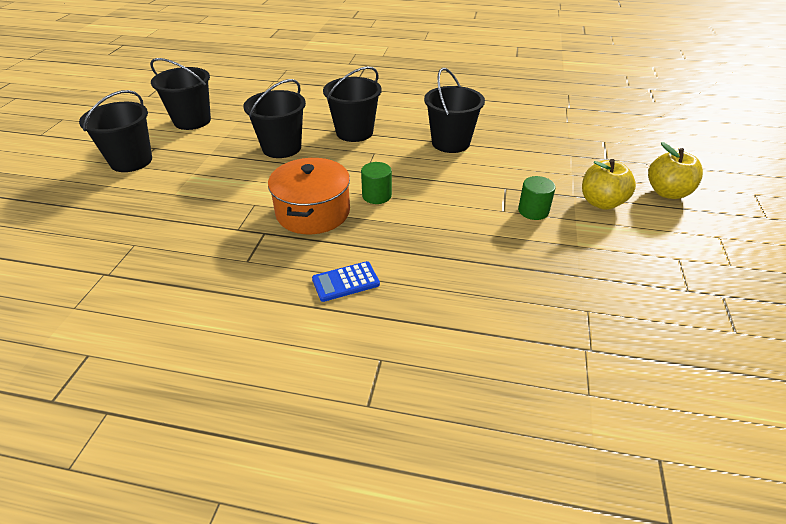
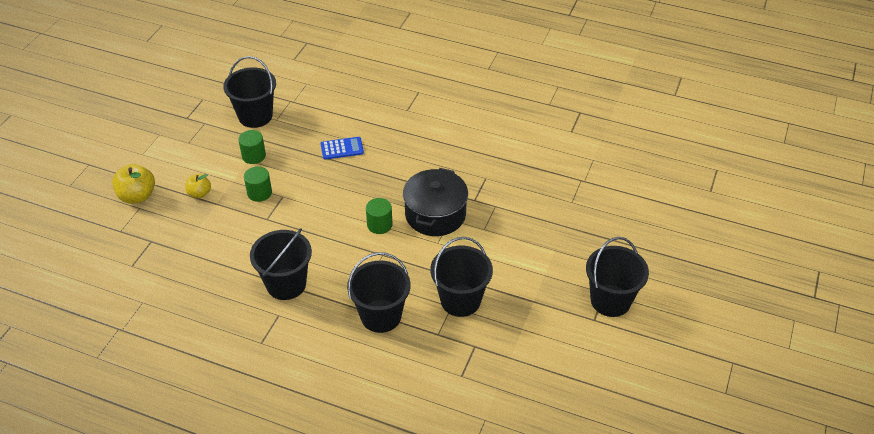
camera: 170 degrees left, 5 degrees up
(192, 121) = (565, 365): black bucket -> black bucket (255, 116)
(313, 212) = (435, 214): orange pot -> black pot
(345, 282) = (419, 154): blue calculator -> blue calculator (342, 148)
(575, 252) = (253, 156): none -> green cylinder
(601, 202) = (199, 193): yellow apple -> yellow apple, size x0.62

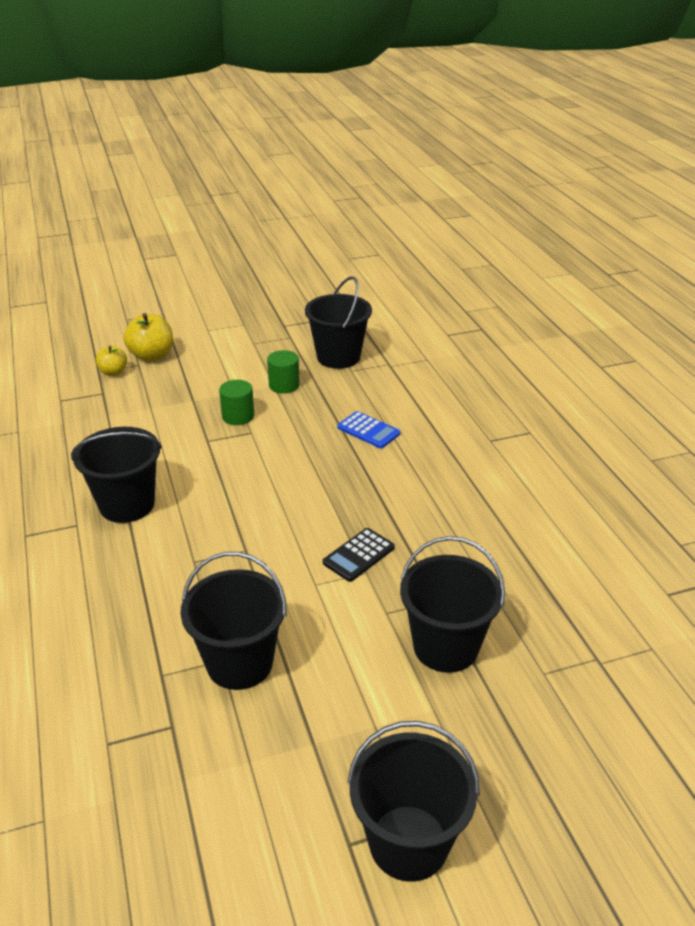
camera: 50 degrees right, 10 degrees down
(199, 193) = (195, 384): yellow apple -> yellow apple (113, 372)
(379, 225) = (289, 521): green cylinder -> none
(381, 316) = (146, 604): black bucket -> black bucket (445, 646)
(435, 214) = (359, 555): black pot -> black calculator

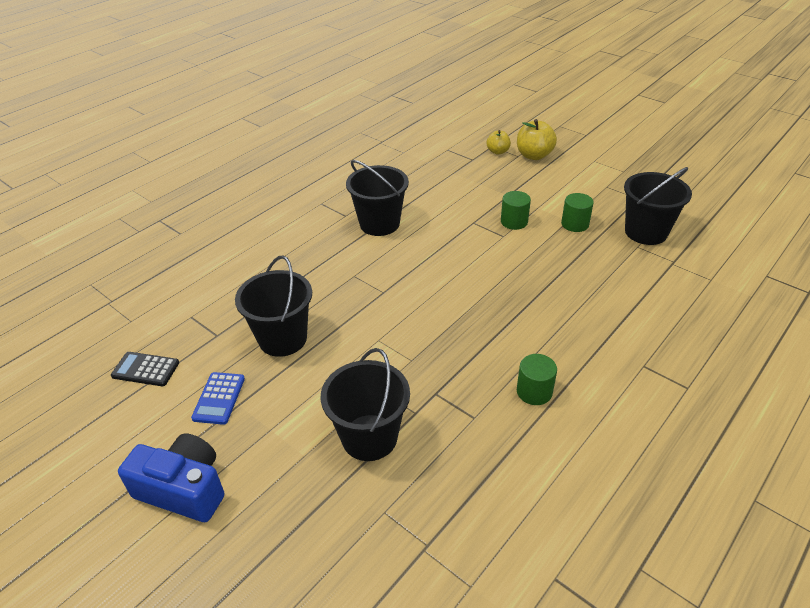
camera: 60 degrees right, 5 degrees up
(359, 555) = (425, 348): black calculator -> black calculator (145, 369)
(368, 430) = (572, 290): blue calculator -> blue calculator (219, 398)
(408, 842) = (183, 489): black bucket -> blue camera
(471, 512) = (534, 391): none -> green cylinder

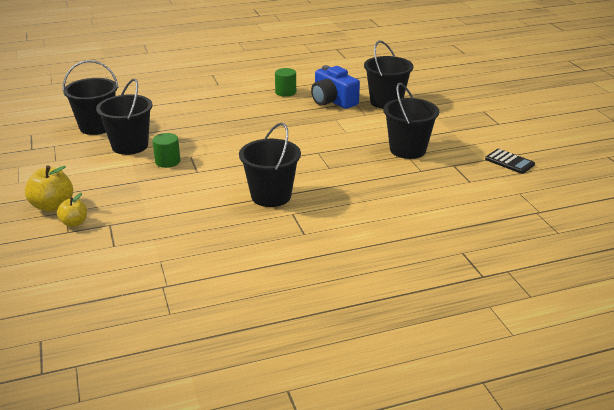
camera: 150 degrees left, 10 degrees down
(183, 489) = (493, 112): blue camera -> blue camera (333, 101)
(219, 398) = (463, 136): blue calculator -> none
(575, 224) = (130, 146): green cylinder -> black bucket

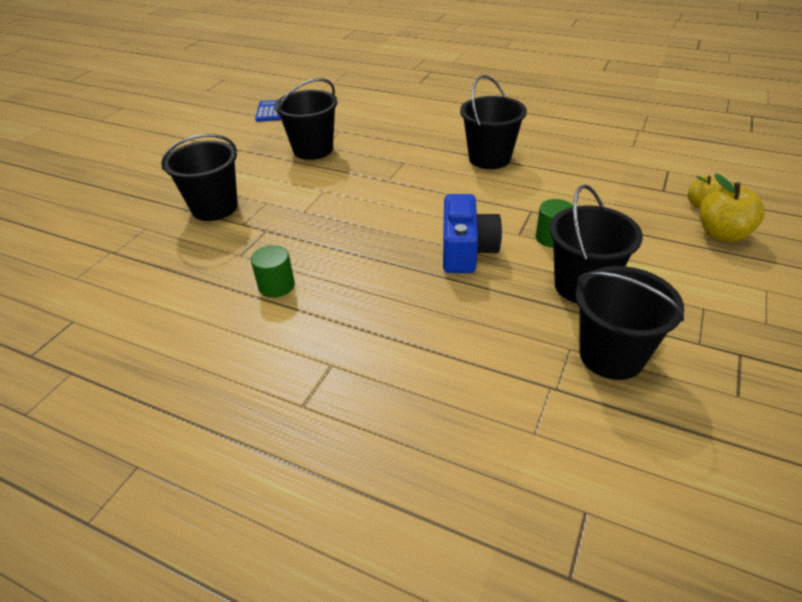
camera: 135 degrees left, 10 degrees up
(333, 101) = (257, 238): blue camera -> blue camera (466, 250)
(509, 162) = (269, 111): black calculator -> blue calculator

